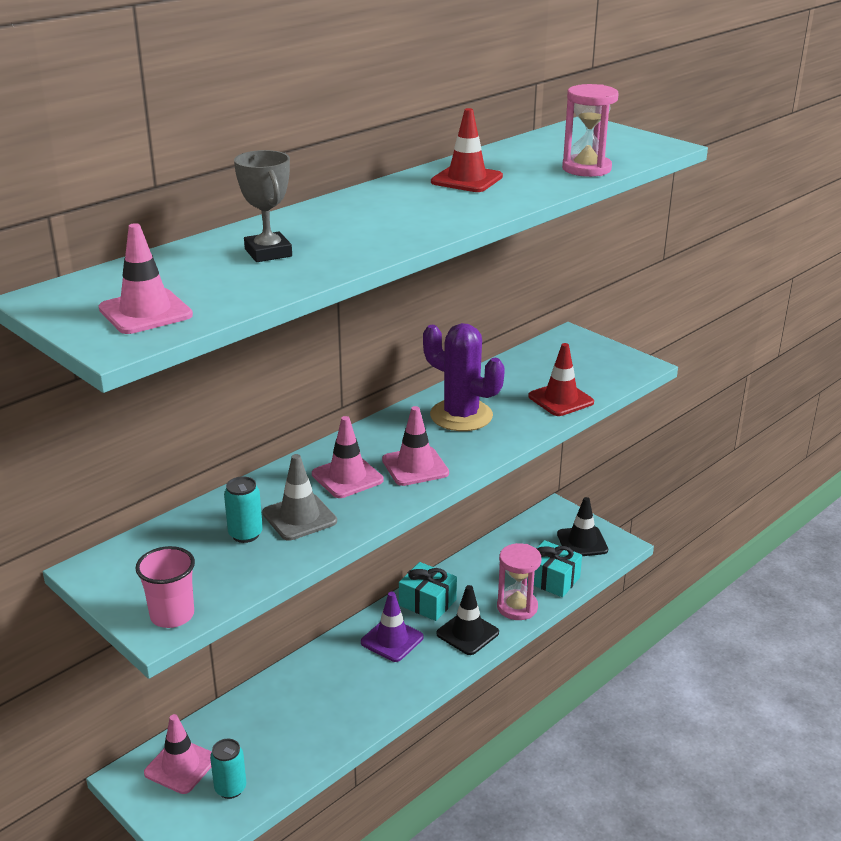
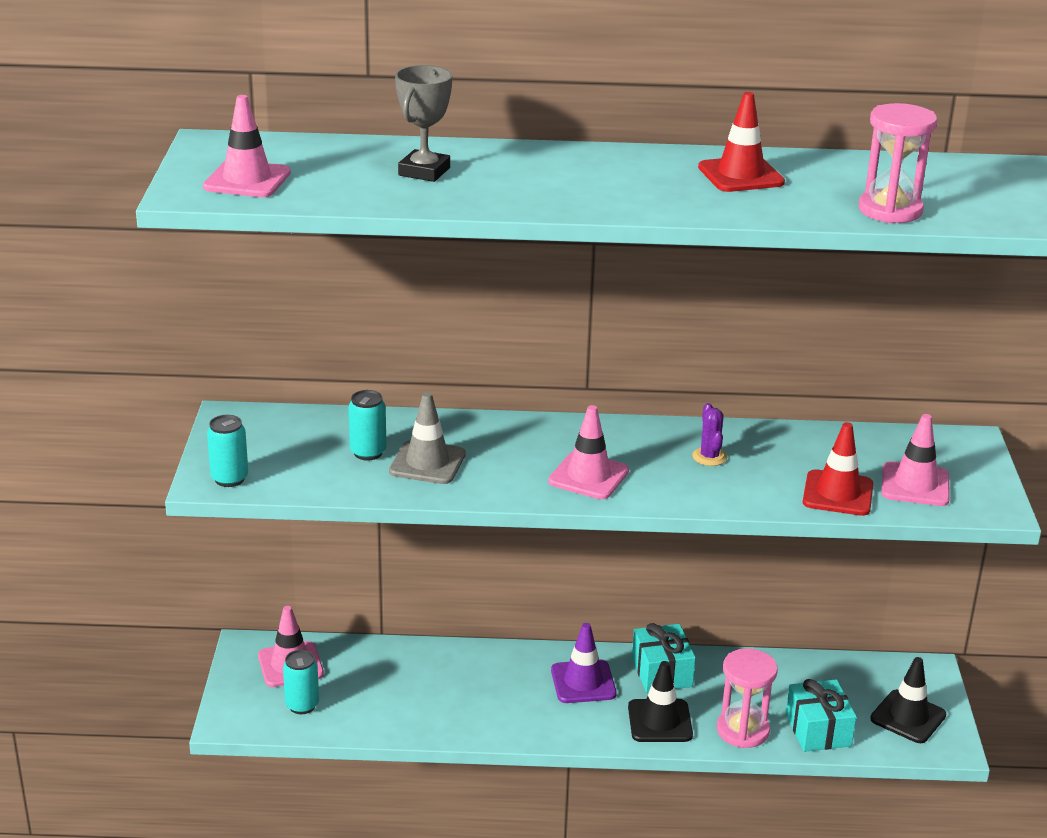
camera: 45 degrees right, 0 degrees up
(172, 615) = (229, 479): pink cup -> turquoise can
(347, 477) = (517, 453): pink traffic cone -> pink traffic cone (915, 485)
(461, 416) = (709, 457): purple cactus -> purple cactus, size x0.45

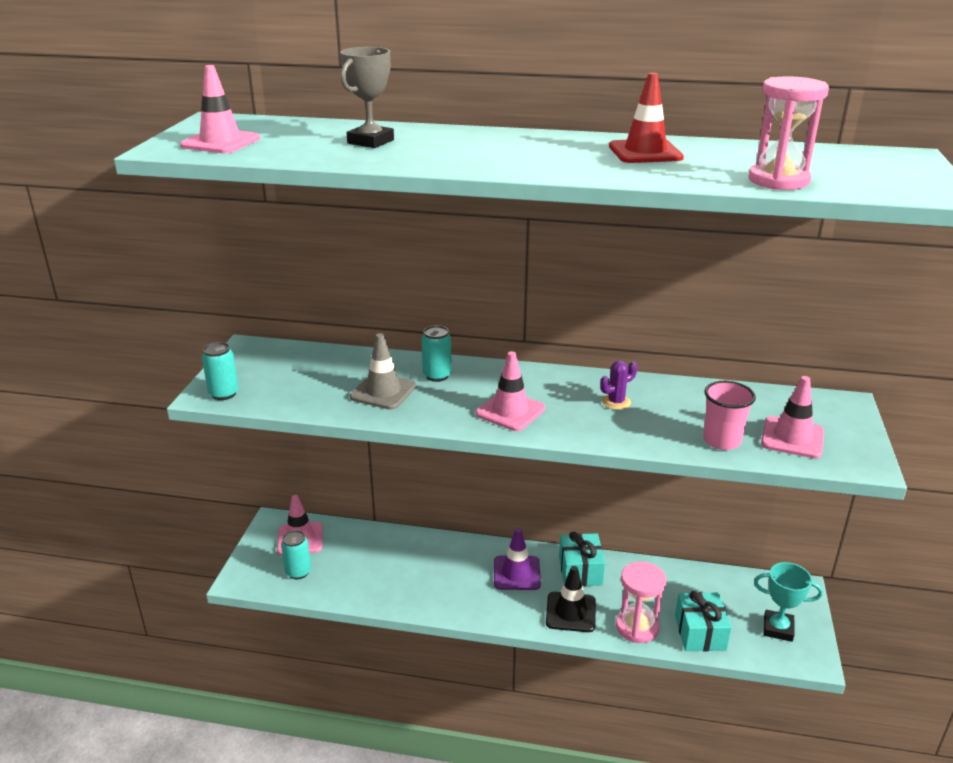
camera: 10 degrees right, 0 degrees up
(368, 452) = (339, 380): turquoise can -> turquoise can (437, 376)
(709, 457) = (616, 402): purple cactus -> purple cactus turned 60 degrees clockwise
(838, 494) = (721, 441): red traffic cone -> pink cup
(908, 717) = (778, 628): black traffic cone -> turquoise trophy

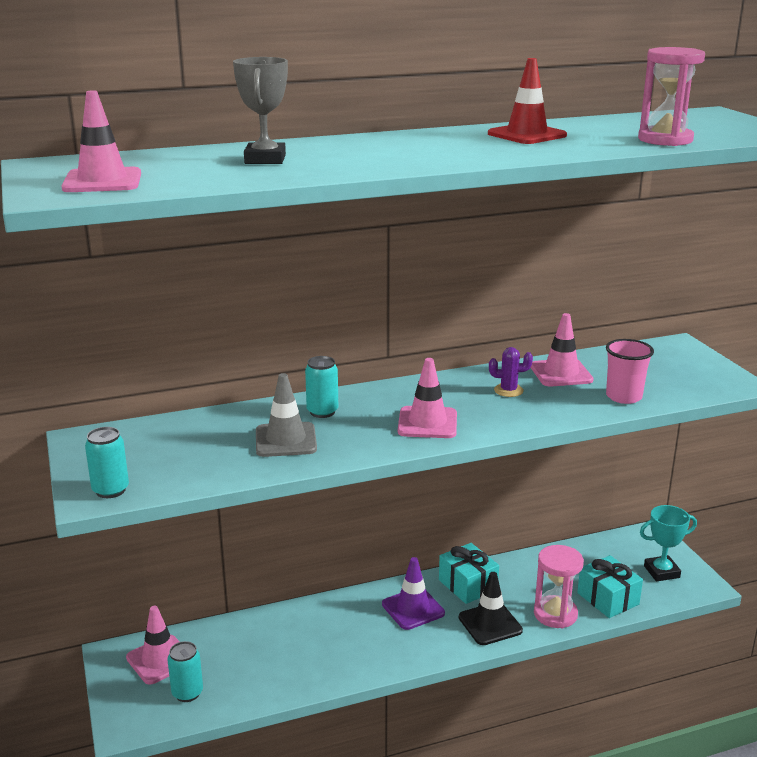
camera: 30 degrees left, 5 degrees down
(616, 402) = (508, 390): purple cactus -> purple cactus turned 60 degrees clockwise
(792, 438) = (670, 380): pink traffic cone -> pink traffic cone (561, 373)

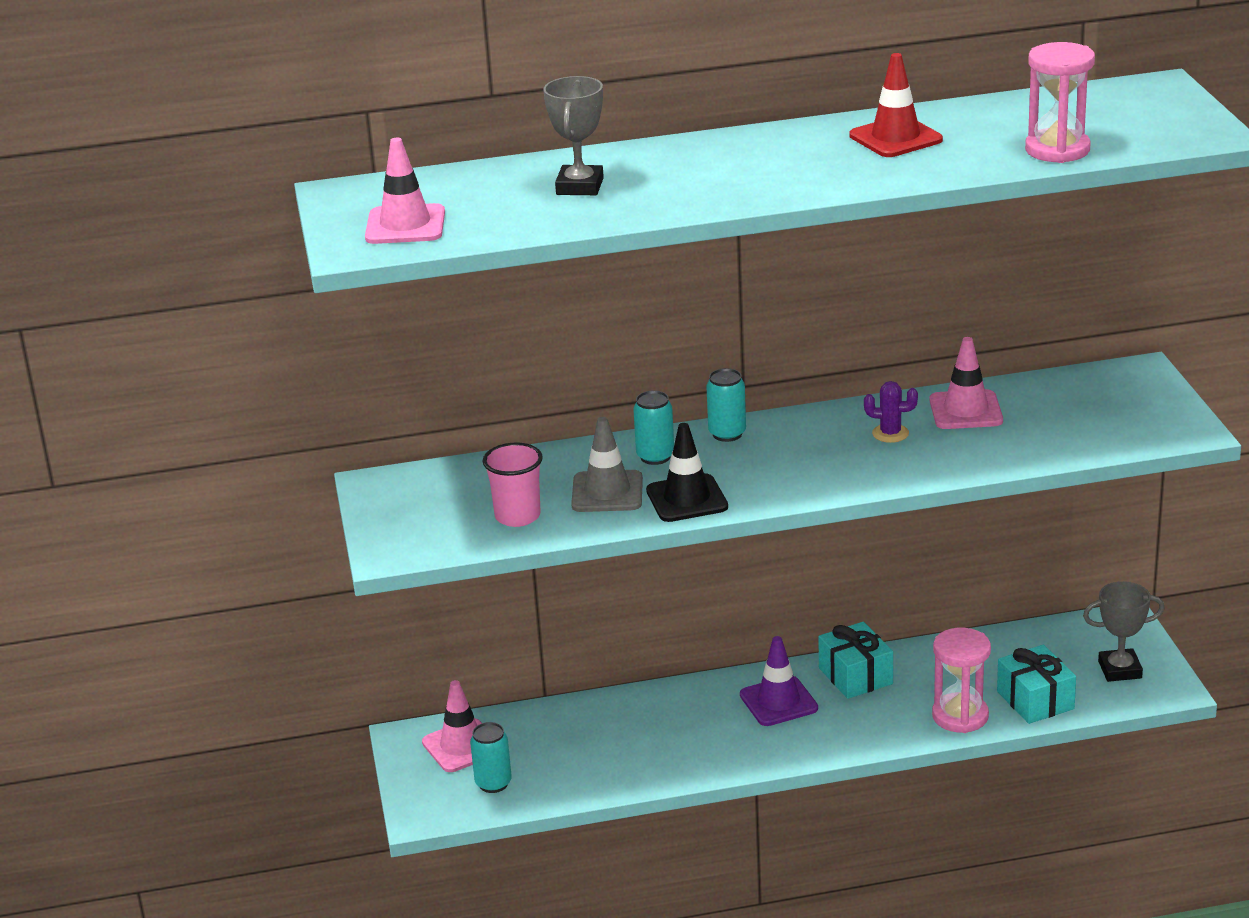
camera: 10 degrees right, 5 degrees up
(110, 490) = (409, 546): turquoise can -> turquoise can (727, 434)
(427, 423) = (778, 475): pink traffic cone -> none
(490, 624) = (873, 724): black traffic cone -> black traffic cone (687, 499)
(624, 397) = (1032, 446): pink cup -> pink cup (517, 516)
(661, 572) = (1120, 670): turquoise trophy -> grey trophy

